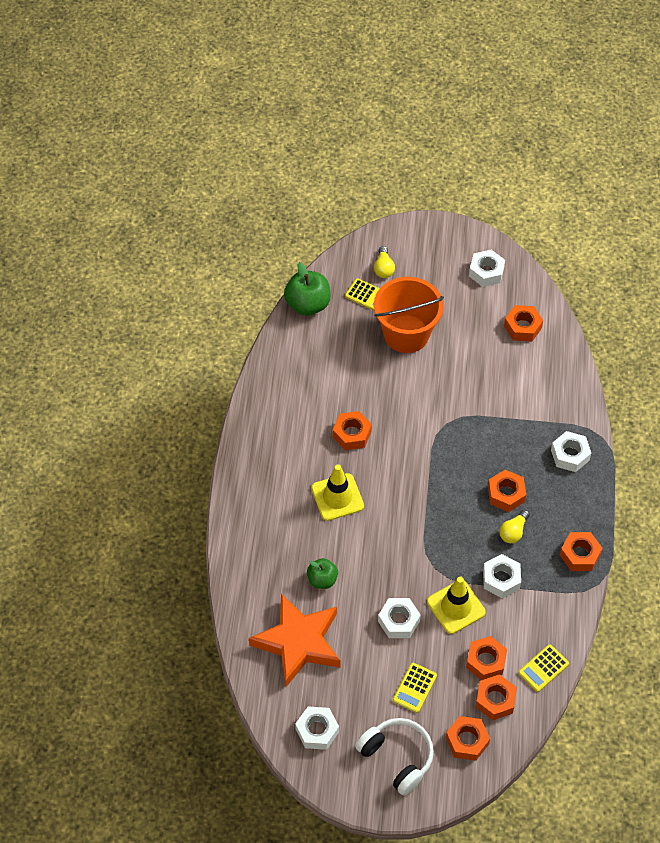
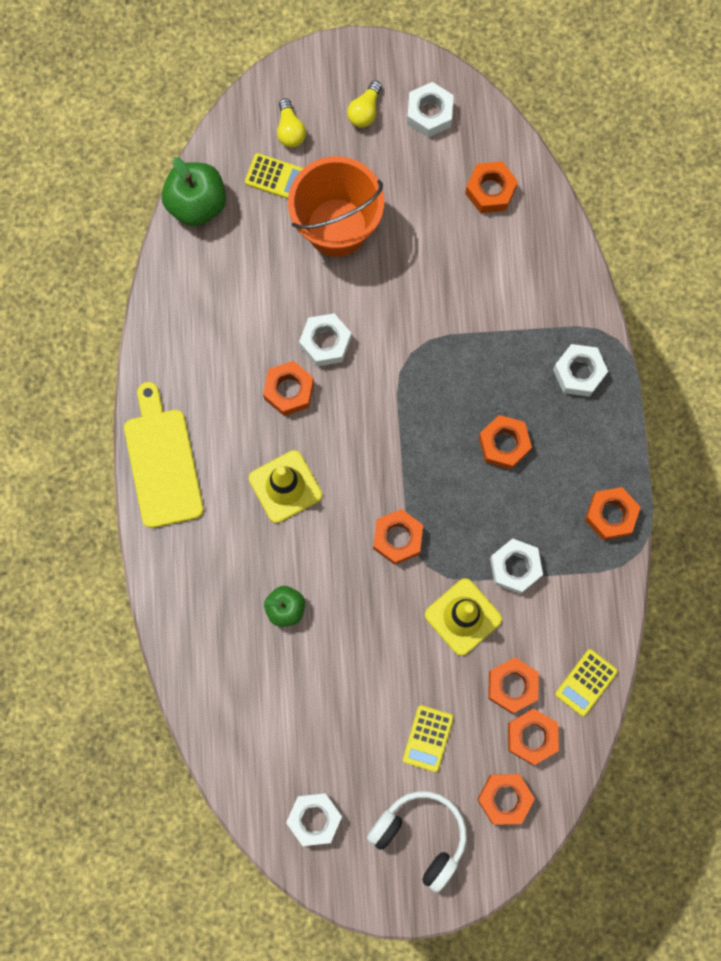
camera: 10 degrees left, 20 degrees up
(249, 467) = (162, 462): none -> yellow cutting board
(298, 642) = (270, 702): orange star -> none
(398, 621) = (393, 649): white nut -> white nut (325, 342)
(415, 545) = (397, 538): none -> orange nut
(513, 531) = (521, 496): yellow light bulb -> yellow light bulb (365, 111)

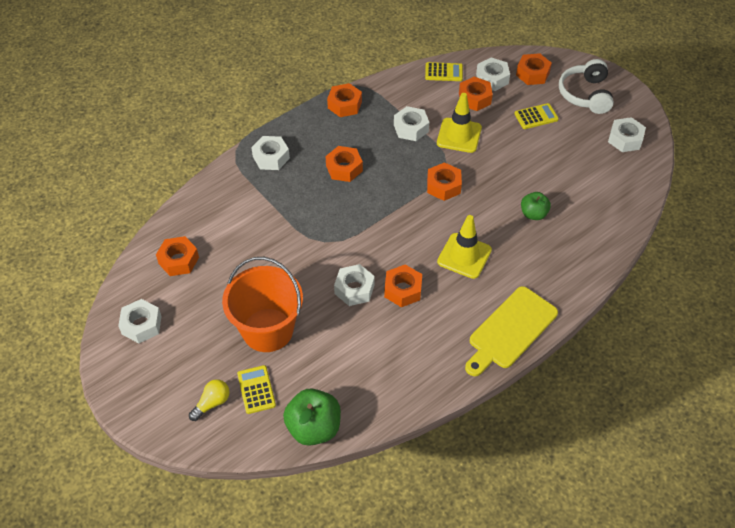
camera: 125 degrees left, 25 degrees down
(365, 111) = (164, 365): yellow light bulb -> none
(531, 737) = (492, 79): orange nut -> white nut

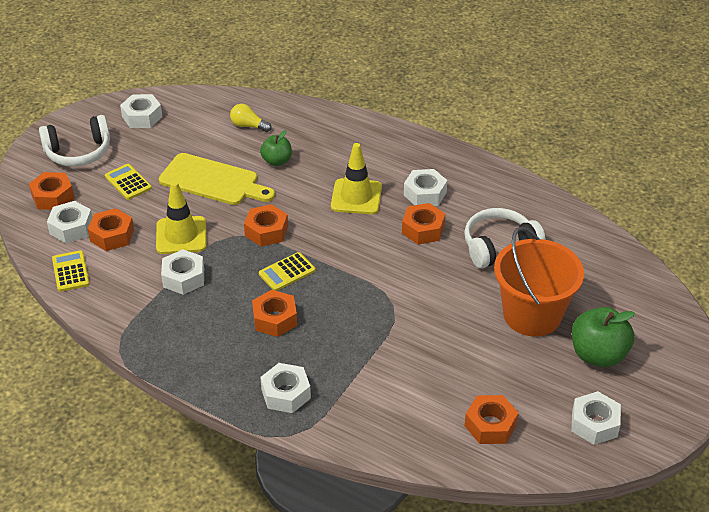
camera: 110 degrees left, 10 degrees down
(212, 403) = (640, 329): yellow light bulb -> yellow light bulb (248, 126)
(256, 390) = (603, 301): yellow calculator -> yellow calculator (287, 272)
(314, 428) = (611, 250): green apple -> green apple (598, 355)
(344, 105) = (162, 349): orange nut -> none
(354, 289) = (442, 264): white nut -> white nut (425, 194)
(357, 338) = (499, 247): none -> white headphones
(510, 330) = (427, 152): yellow cutting board -> yellow cutting board (213, 181)

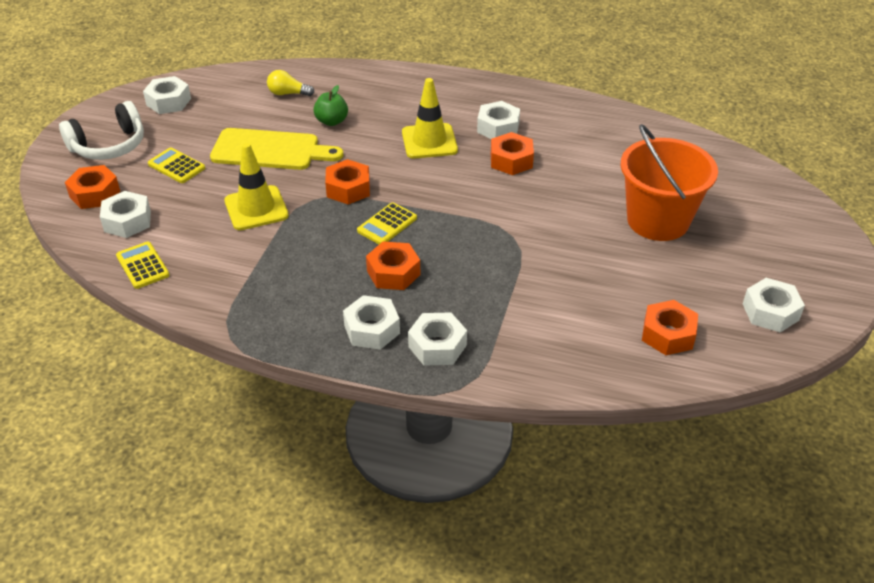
camera: 15 degrees left, 0 degrees up
(112, 235) = (177, 221): orange nut -> none
(183, 278) = (275, 249): white nut -> white nut (372, 329)
(499, 247) = (595, 164): white headphones -> none
(598, 355) = (740, 246): green apple -> none

